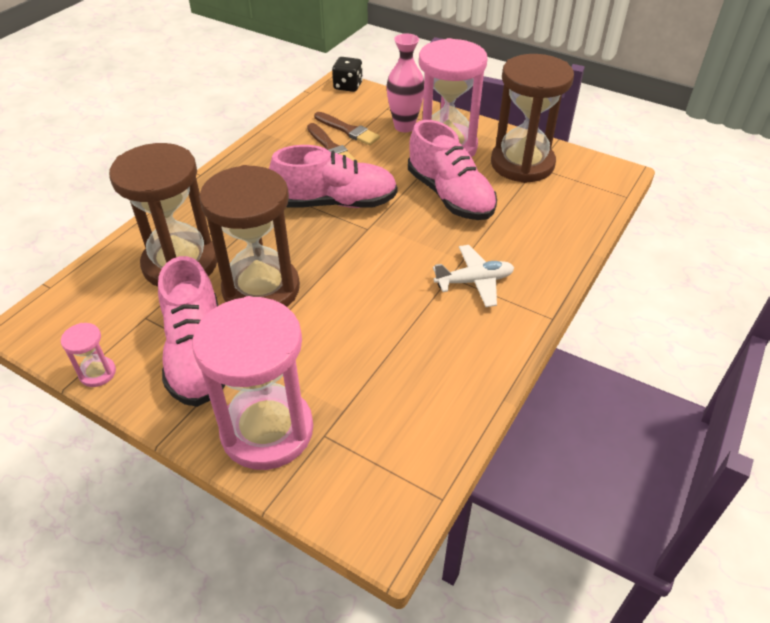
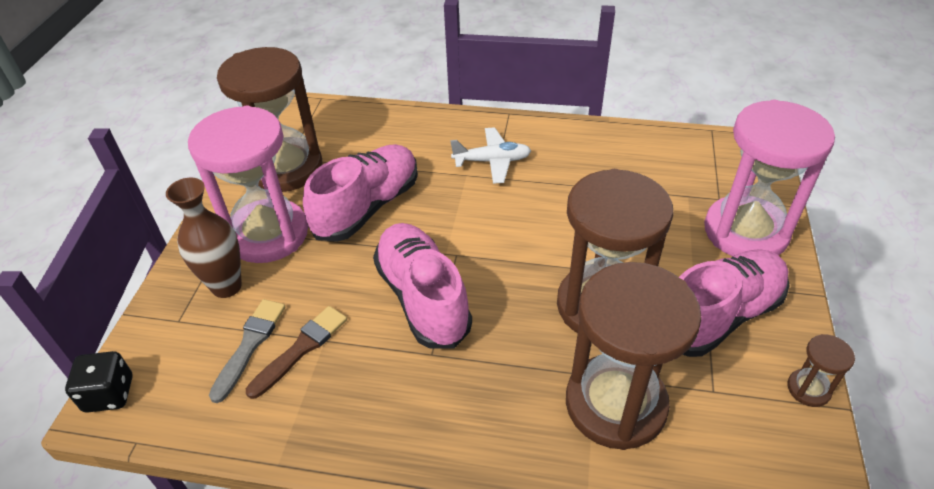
camera: 110 degrees left, 0 degrees up
(97, 373) = (808, 389): pink hourglass -> brown hourglass
(348, 130) = (250, 345): brown brush -> grey brush
(404, 126) = (226, 286): pink vase -> brown vase
(474, 281) = (492, 161): white plane -> white plane turned 120 degrees clockwise

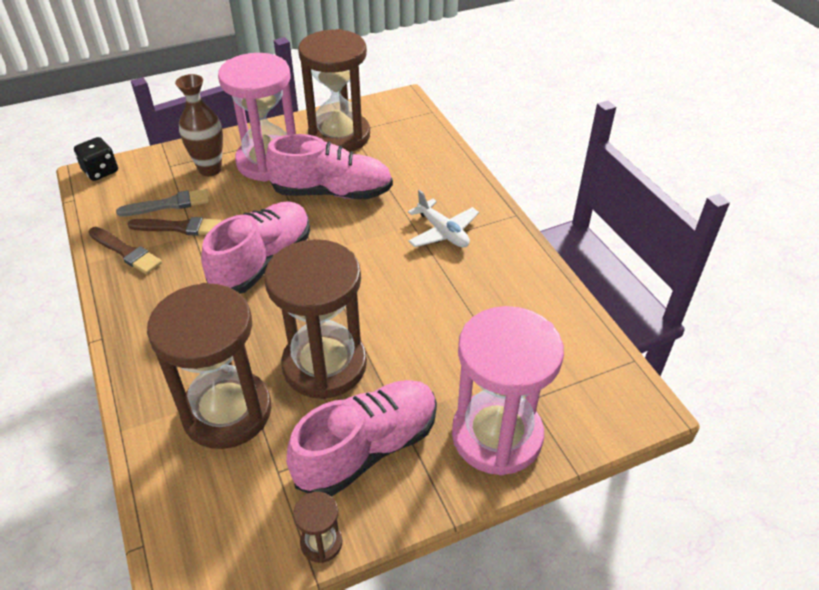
camera: 55 degrees right, 0 degrees up
(295, 415) = (126, 252): none -> brown brush
(718, 316) = (367, 448): pink shoe -> pink shoe turned 60 degrees counterclockwise

